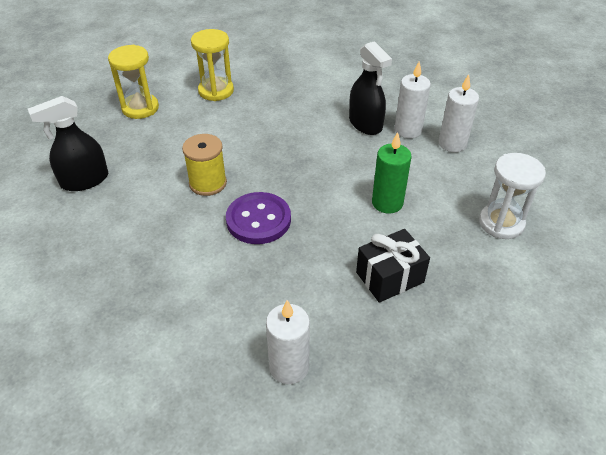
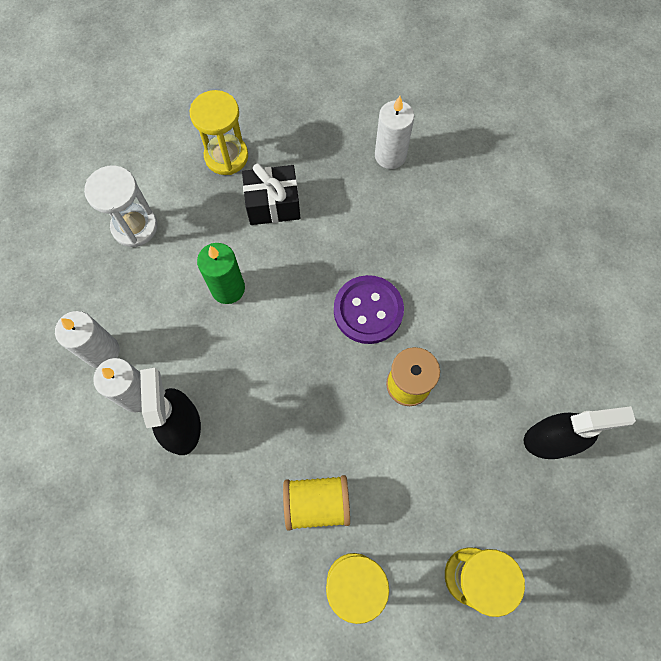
camera: 160 degrees left, 25 degrees up
(253, 113) = (317, 503): none -> yellow spool
(468, 309) = (226, 156): none -> yellow hourglass

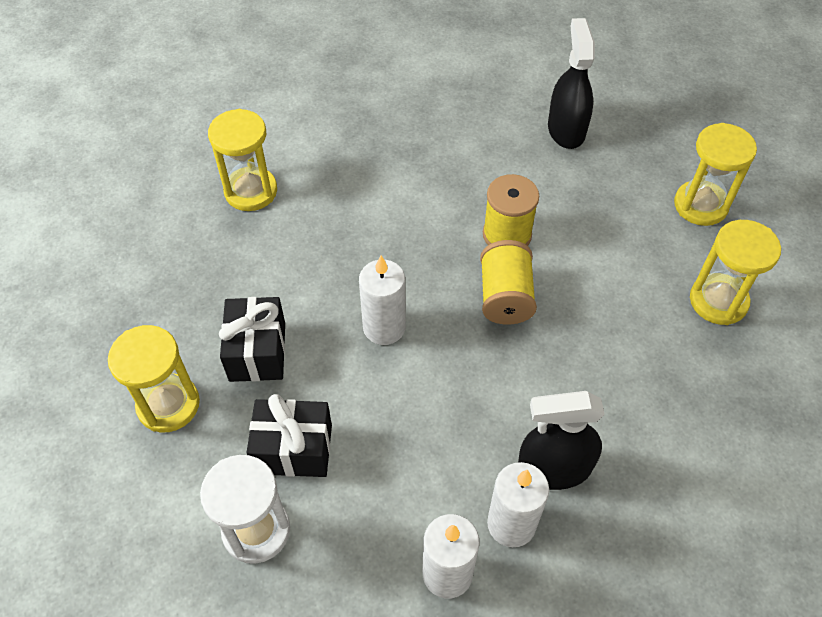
camera: 85 degrees left, 15 degrees down
(194, 241) = (293, 449): none -> black gift
(228, 288) = (370, 409): green candle -> none
(317, 503) = (640, 328): yellow spool -> yellow spool (505, 296)
(368, 310) = (417, 263): purple button -> none
(390, 156) = (216, 223): white candle -> white candle (384, 327)
(427, 174) = (251, 191): none -> yellow hourglass

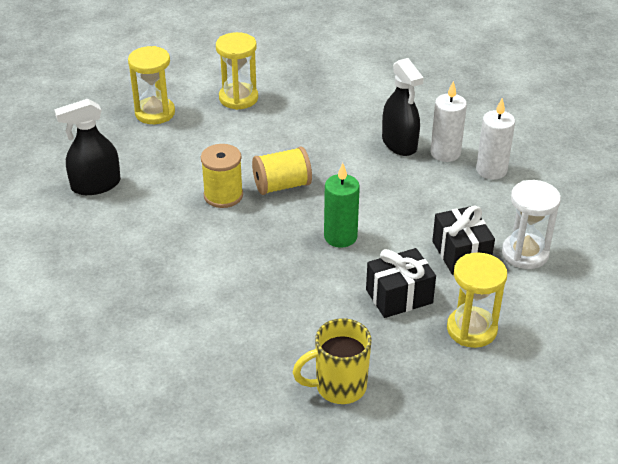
camera: 110 degrees left, 15 degrees down
(167, 254) = (338, 387): none -> yellow mug
(251, 191) = (242, 356): yellow hourglass -> none
(384, 327) = (340, 237): white candle -> green candle

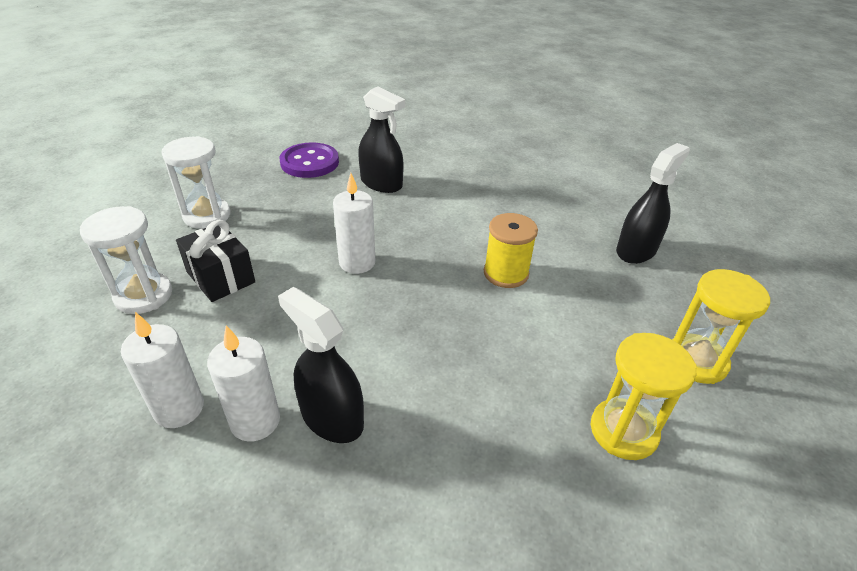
camera: 155 degrees right, 0 degrees up
(269, 325) = (381, 183): none -> black spray bottle
(282, 185) = (453, 302): yellow spool -> none
(338, 387) = (309, 162): yellow mug -> purple button
(340, 237) = (357, 262): green candle -> white candle
(399, 296) = (279, 225): black gift -> none
(471, 329) = (207, 216): yellow hourglass -> white hourglass

